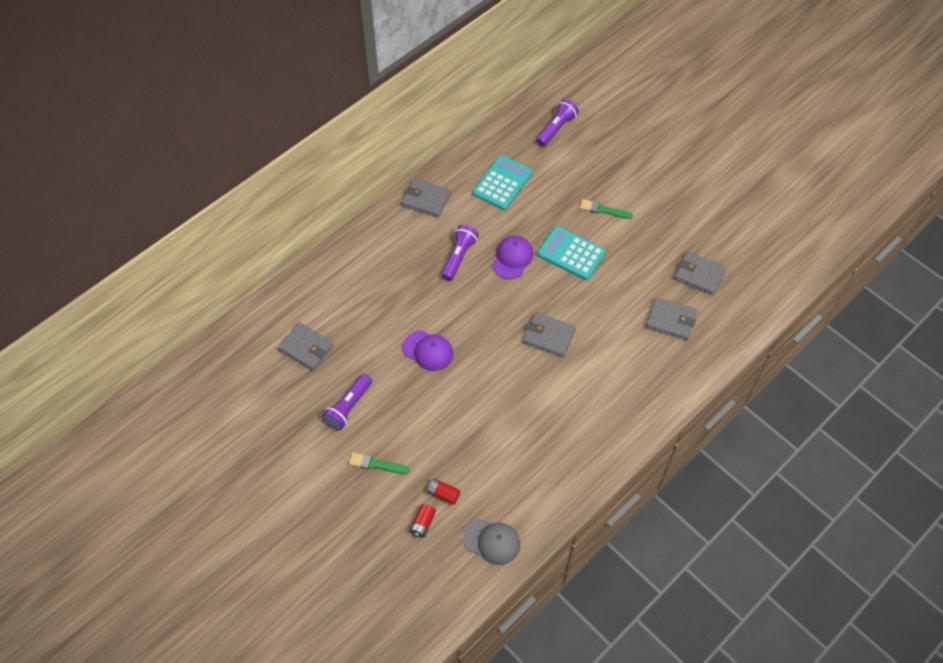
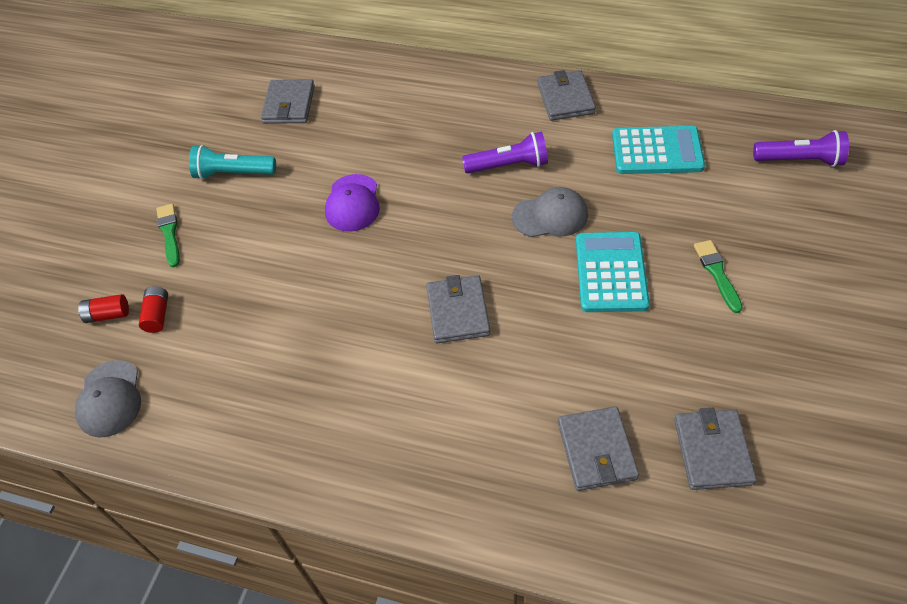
camera: 65 degrees right, 5 degrees down
(348, 407) = (233, 173): purple flashlight -> turquoise flashlight
(512, 258) = (550, 216): purple cap -> grey cap

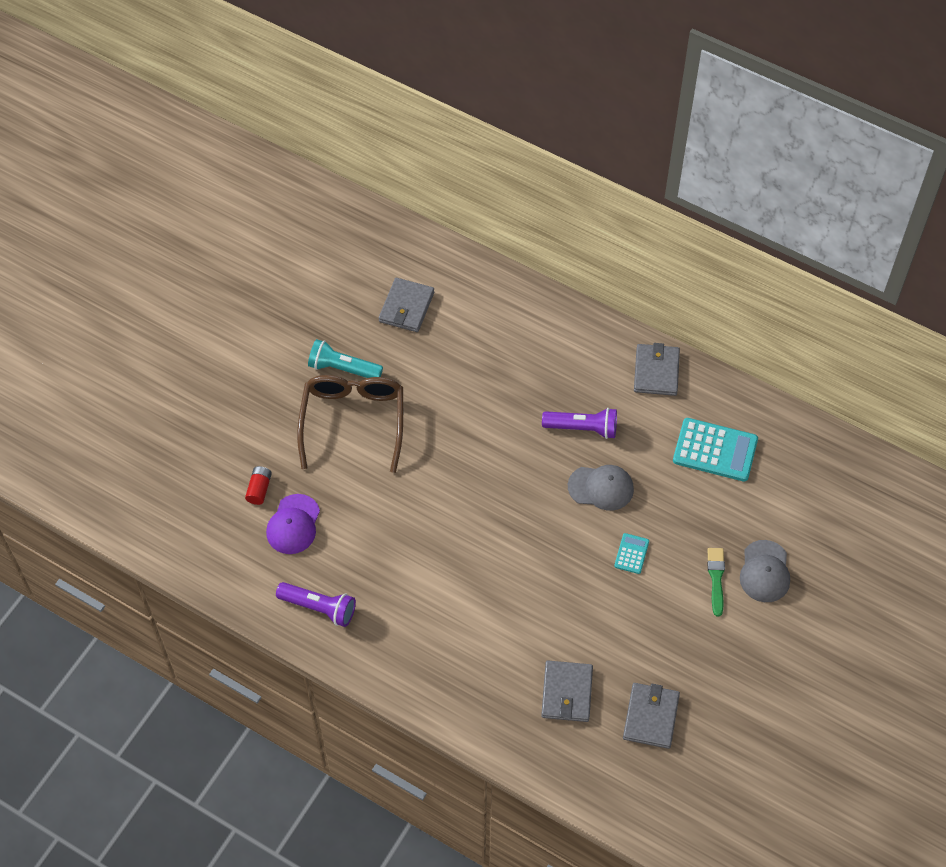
camera: 10 degrees right, 5 degrees up
(108, 315) = (219, 478): red battery -> none
(110, 399) = (213, 551): grey cap -> grey cap (765, 571)
(169, 233) = (279, 414): green brush -> none
(255, 220) = (353, 421): none -> brown glasses
(353, 203) = (439, 428): purple cap -> purple cap (293, 524)
(458, 312) = (498, 553): grey wallet -> none
(611, 272) = (631, 554): turquoise calculator -> turquoise calculator, size x0.49
(800, 160) = (833, 494): purple flashlight -> purple flashlight (319, 608)

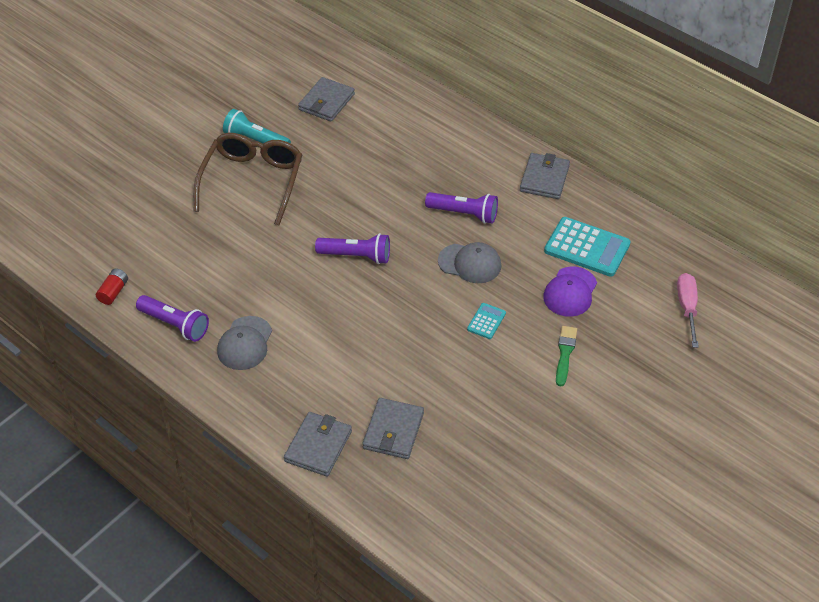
camera: 10 degrees right, 10 degrees down
(259, 489) = (150, 222): red battery -> red battery (113, 292)
(293, 524) = (172, 254): purple cap -> purple cap (570, 292)
(484, 497) = (356, 256): none -> purple flashlight
(650, 717) = (472, 464): grey wallet -> grey wallet (318, 446)
(765, 571) = (615, 354): grey cap -> grey cap (245, 343)
(826, 506) = (687, 307): none -> pink screwdriver

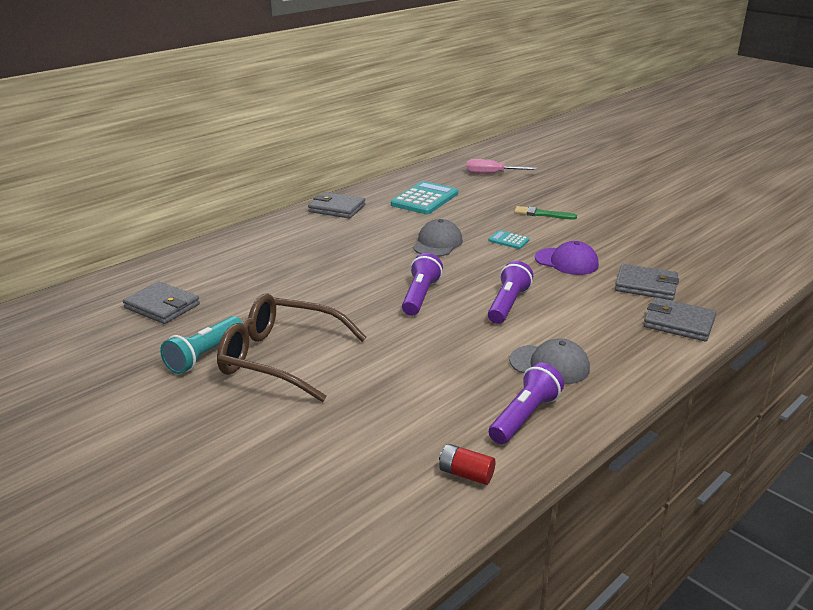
camera: 85 degrees left, 20 degrees down
(464, 214) = (372, 242): purple flashlight -> purple flashlight (508, 304)
(570, 292) = (474, 208): purple cap -> purple cap (566, 261)

